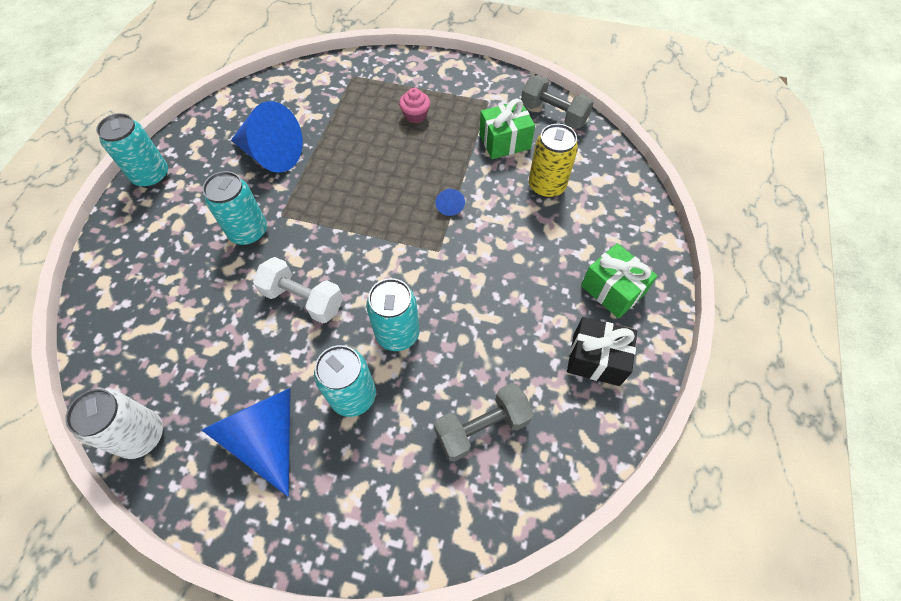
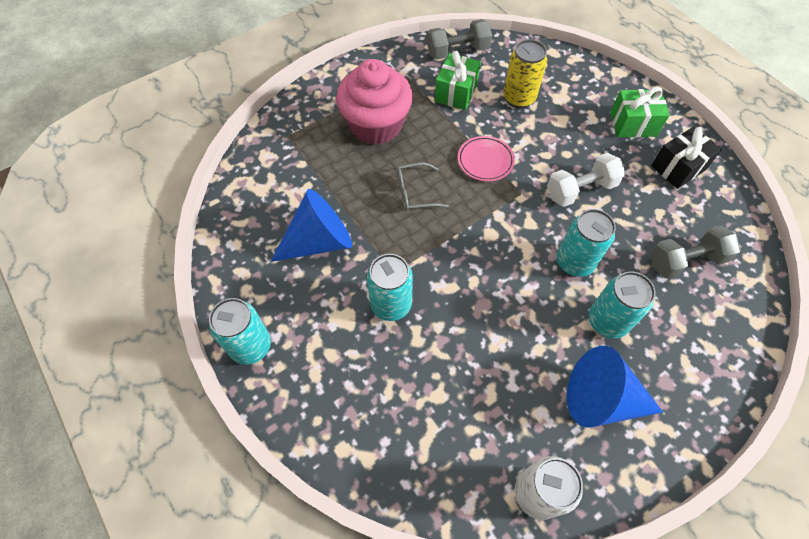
camera: 50 degrees left, 0 degrees up
(303, 299) = (494, 304): white dumbbell -> white dumbbell (580, 190)
(370, 180) = (415, 192): none -> grey glasses
(415, 115) = (376, 125): pink cupcake -> pink cupcake, size x2.42
(449, 205) = (485, 161): blue cone -> pink plate
(482, 427) = (686, 260): grey dumbbell -> grey dumbbell turned 60 degrees clockwise

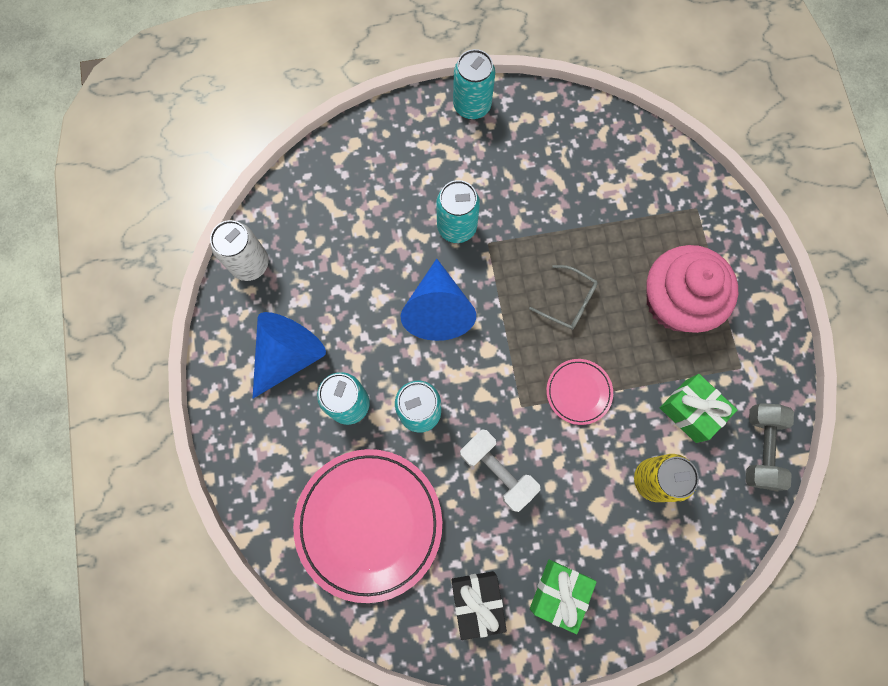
camera: 115 degrees right, 15 degrees up
(319, 241) = (551, 192): blue cone -> blue cone (438, 309)
(415, 192) = (568, 302): grey glasses -> grey glasses turned 105 degrees clockwise
(580, 190) = (497, 471): white dumbbell -> white dumbbell turned 45 degrees counterclockwise
(686, 260) = (369, 524): grey dumbbell -> pink plate

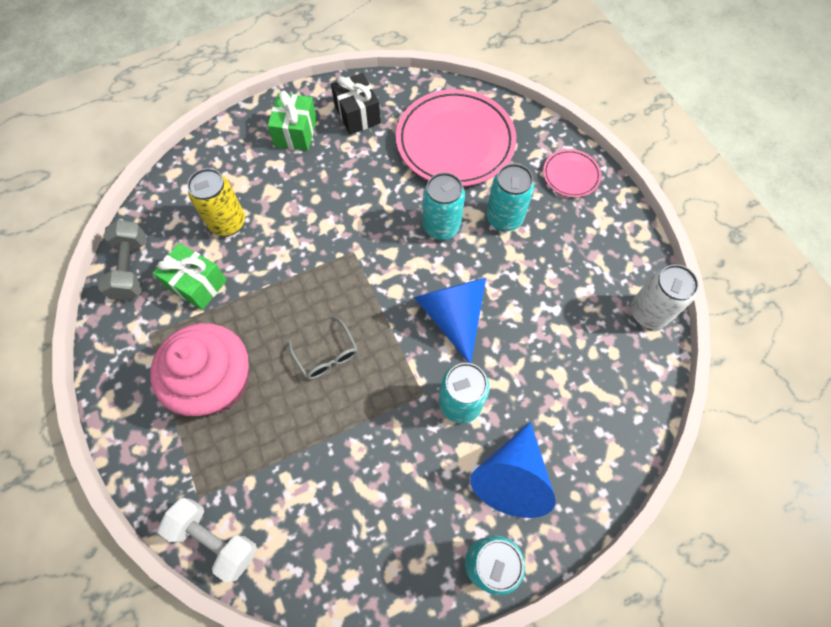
camera: 165 degrees right, 10 degrees down
(288, 355) = (573, 243): blue cone -> blue cone (511, 477)
(497, 471) = (362, 199): white dumbbell -> white dumbbell (215, 539)
(568, 302) = (326, 355): grey glasses -> grey glasses turned 135 degrees counterclockwise
(578, 392) = (303, 275): pink plate -> pink plate (571, 175)

